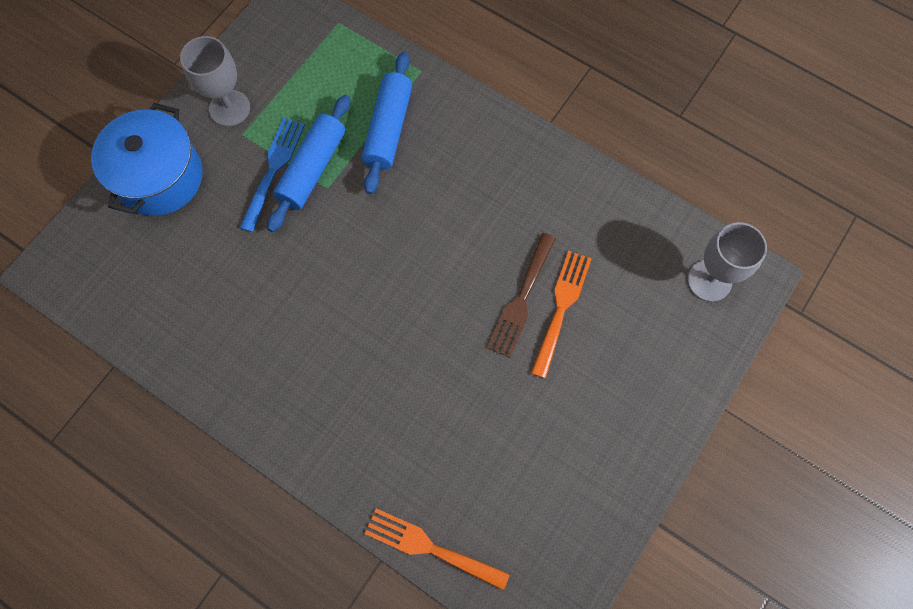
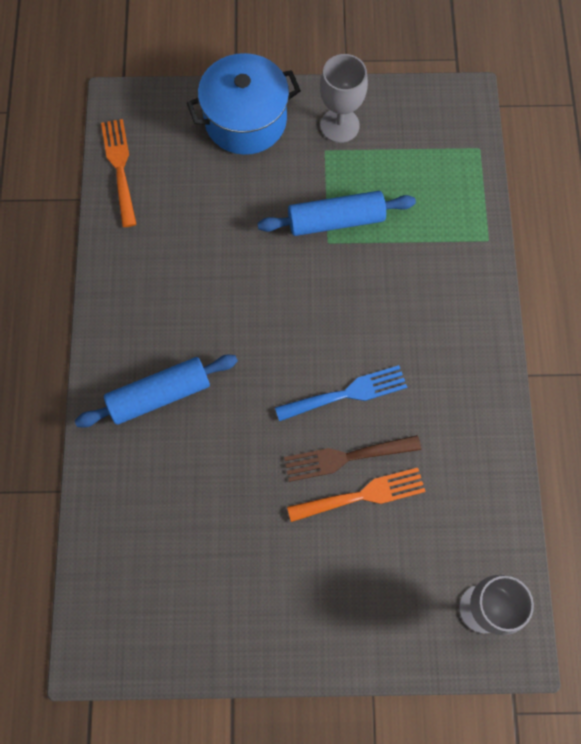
camera: 55 degrees right, 0 degrees up
(273, 169) = (314, 193): blue fork -> blue fork (347, 393)
(388, 129) = (415, 251): blue rolling pin -> blue rolling pin (159, 394)
(430, 548) = (93, 522): orange fork -> orange fork (119, 167)

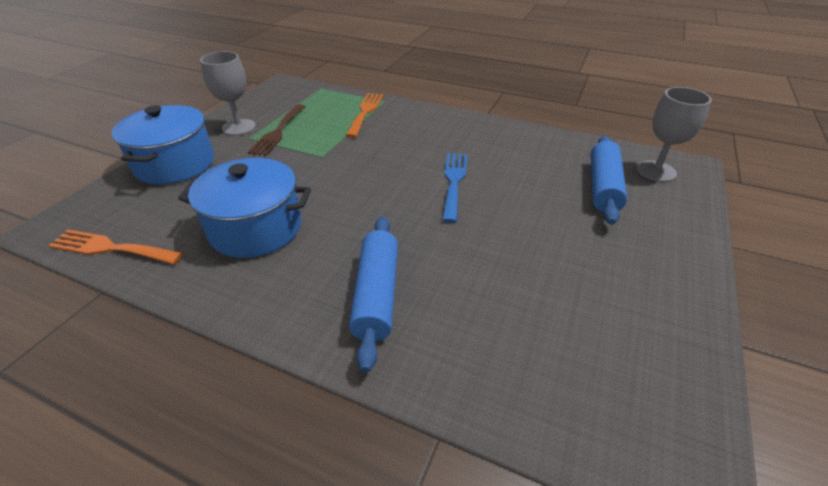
camera: 65 degrees left, 30 degrees down
(191, 256) = (256, 228): none -> blue pot
(336, 220) = (308, 148): blue rolling pin -> blue rolling pin (603, 187)
(345, 457) = (509, 197): brown fork -> brown fork (278, 132)
(362, 495) = (545, 198): orange fork -> orange fork (365, 112)

